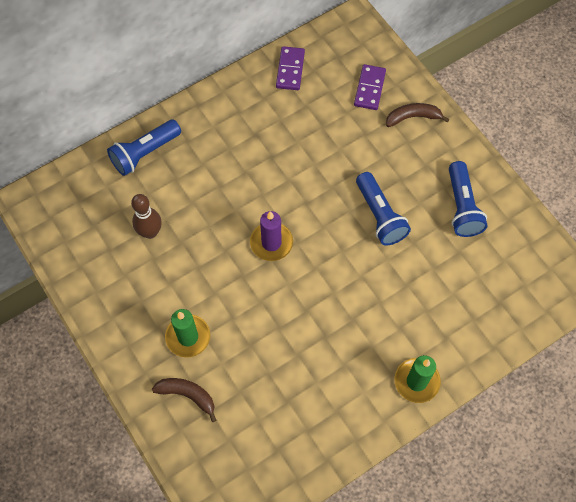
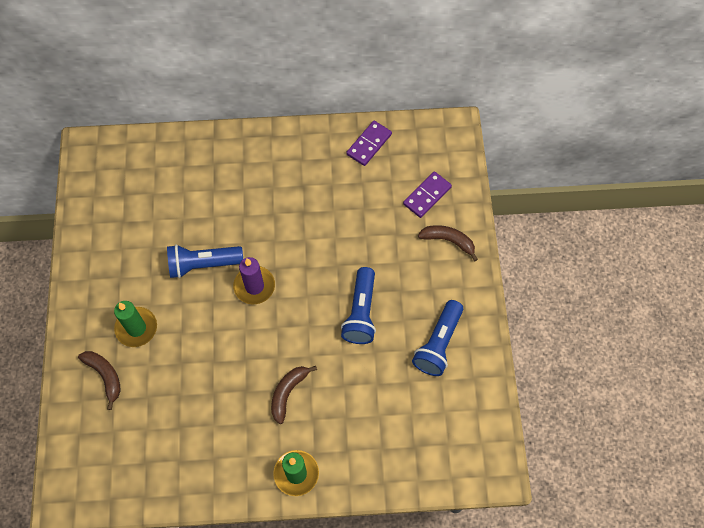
camera: 30 degrees right, 0 degrees up
(145, 153) = (202, 155): blue flashlight -> blue flashlight (203, 264)
(150, 232) = (163, 224): brown bowling pin -> none
(363, 317) = (288, 393): none -> brown banana

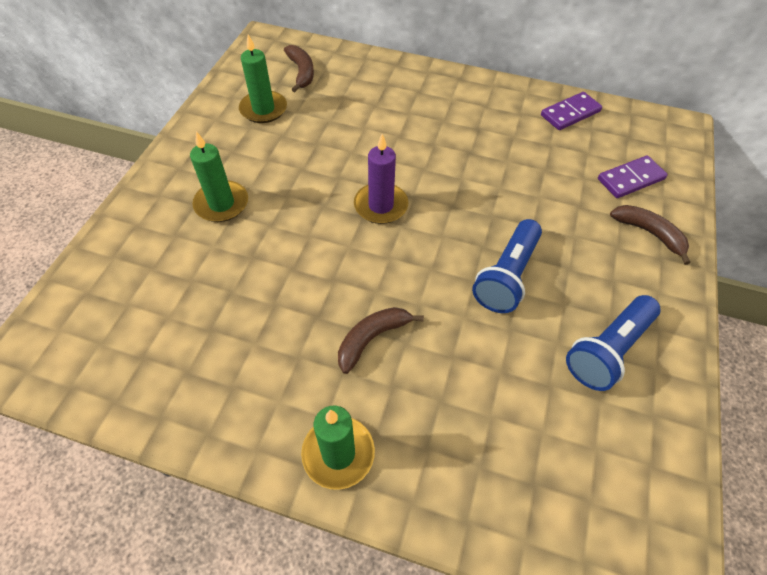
camera: 20 degrees right, 10 degrees down
(105, 376) = (156, 240): brown banana -> brown banana (301, 72)
(124, 227) = (263, 109): none -> green candle
(203, 264) = (331, 167): blue flashlight -> none

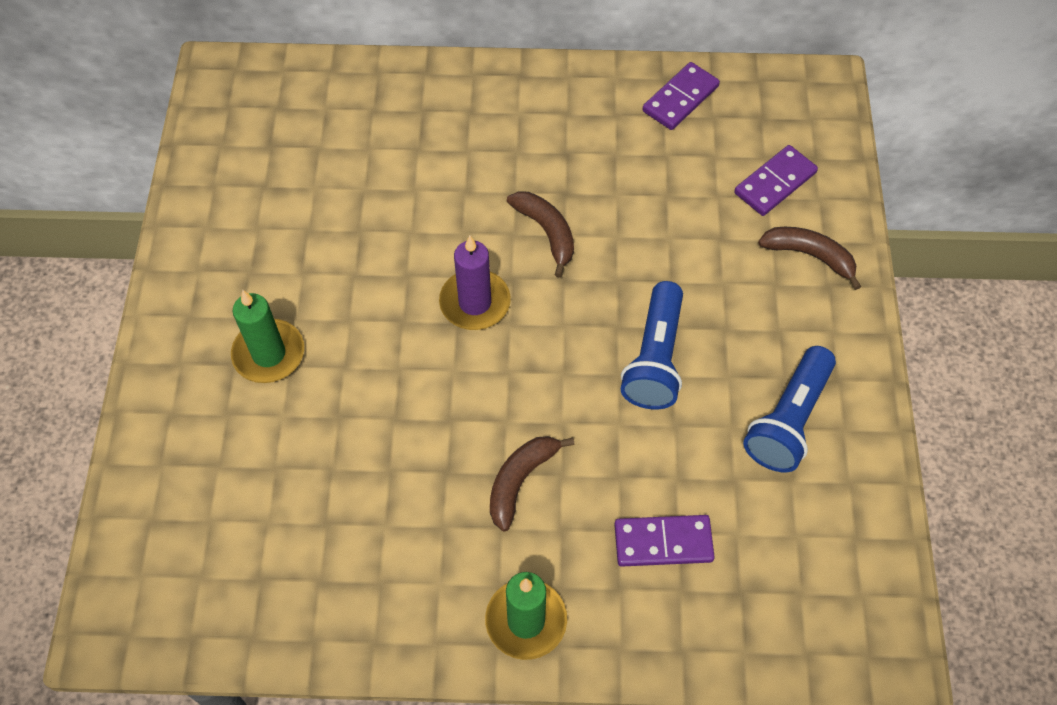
camera: 15 degrees left, 5 degrees up
(263, 109) = (266, 194): green candle -> none
(301, 72) = (296, 119): brown banana -> brown banana (546, 232)
(475, 420) = (663, 542): none -> purple domino

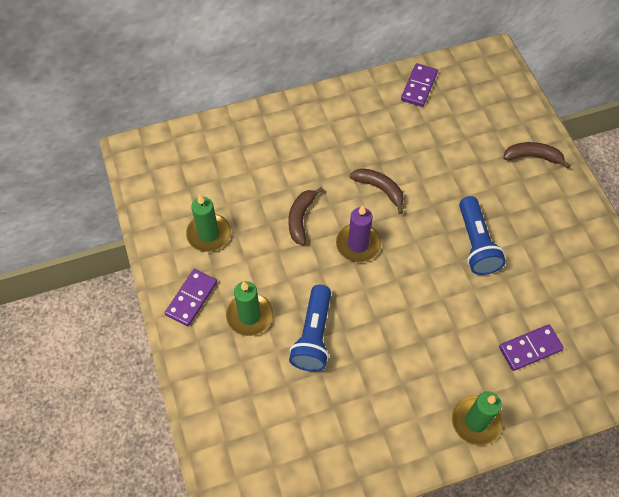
camera: 20 degrees left, 0 degrees up
(267, 220) = (209, 234): none -> green candle
(520, 481) = (434, 341): brown banana -> brown banana (301, 218)
(775, 183) = (494, 120): purple domino -> purple domino (191, 298)
(788, 420) = (565, 255): blue flashlight -> blue flashlight (313, 336)

